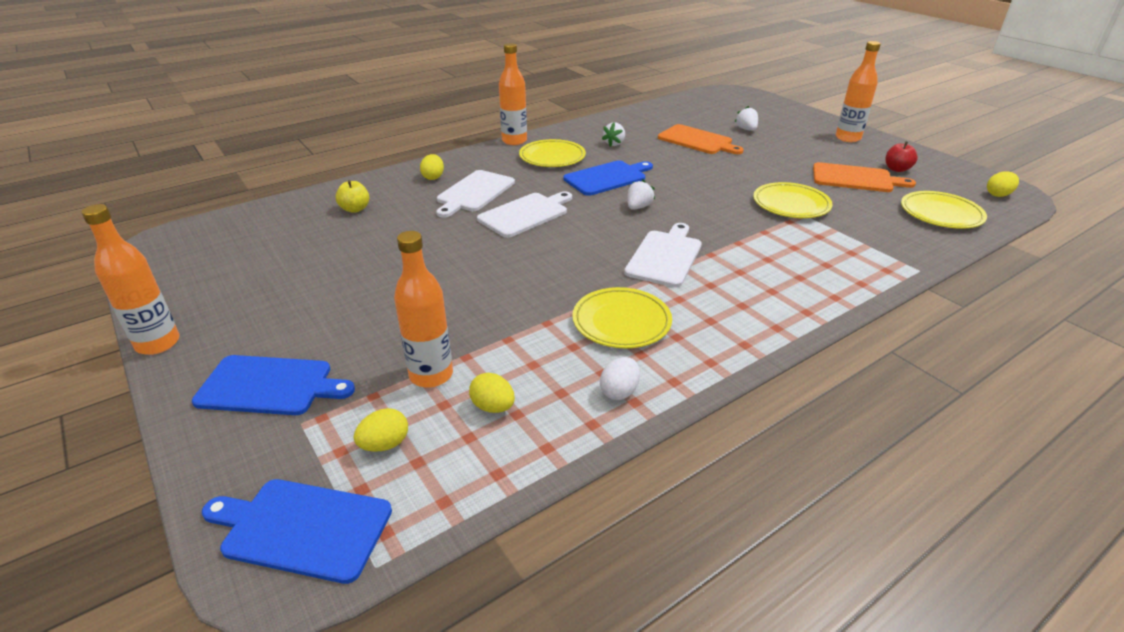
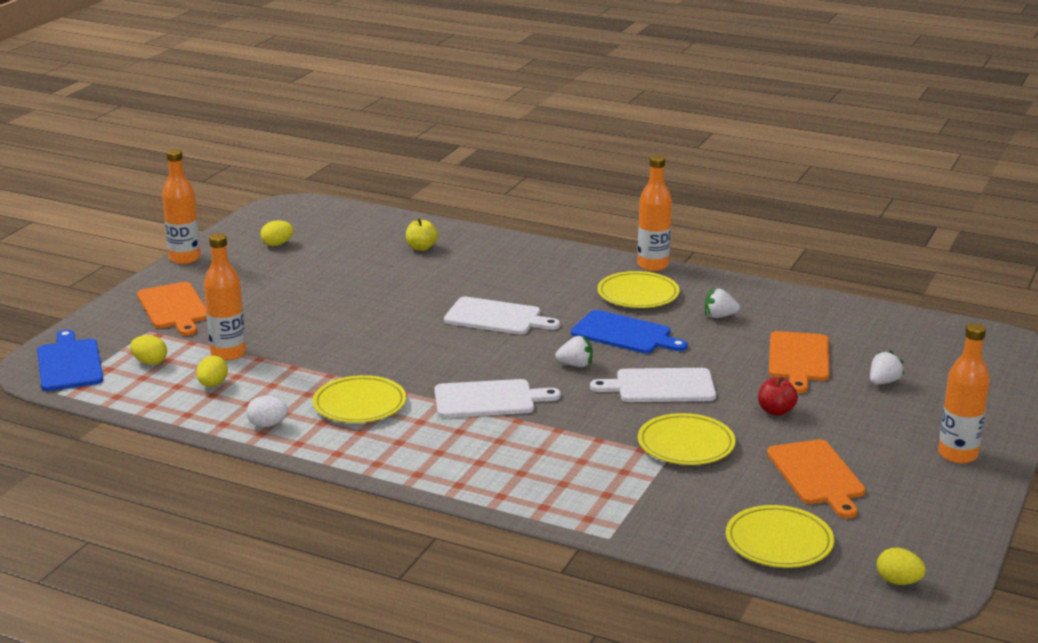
camera: 60 degrees right, 10 degrees down
(270, 385) = (174, 308): blue cutting board -> orange cutting board
(433, 177) = (519, 256): yellow egg -> yellow egg (277, 244)
(474, 193) = (511, 283): white cutting board -> white cutting board (660, 386)
(897, 169) = (889, 501): red apple -> red apple (776, 411)

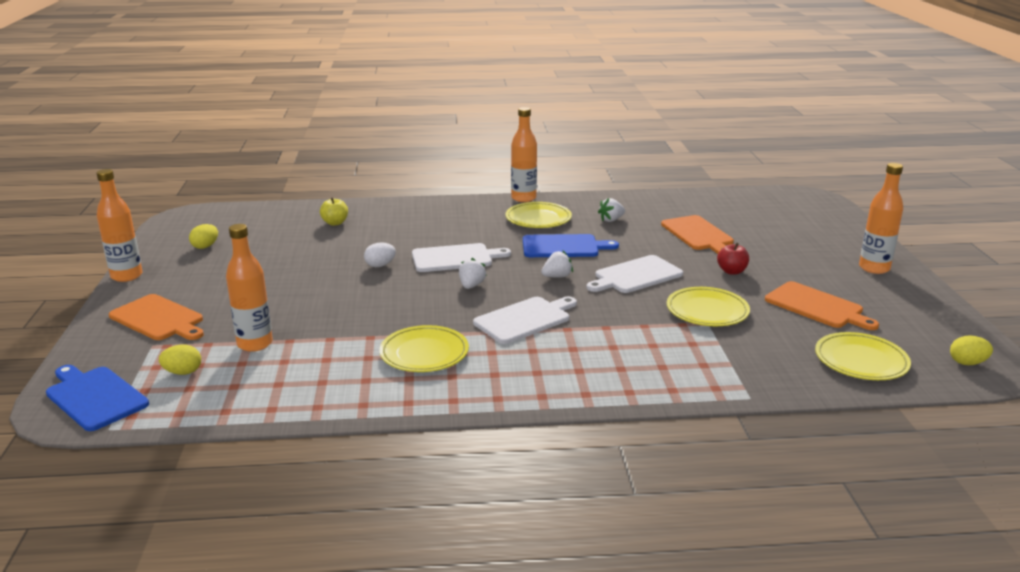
camera: 30 degrees left, 0 degrees up
(213, 385) = (269, 375): yellow egg -> none
(267, 425) = (361, 395): white egg -> white egg (380, 265)
(883, 382) = (768, 235): white strawberry -> white strawberry (471, 286)

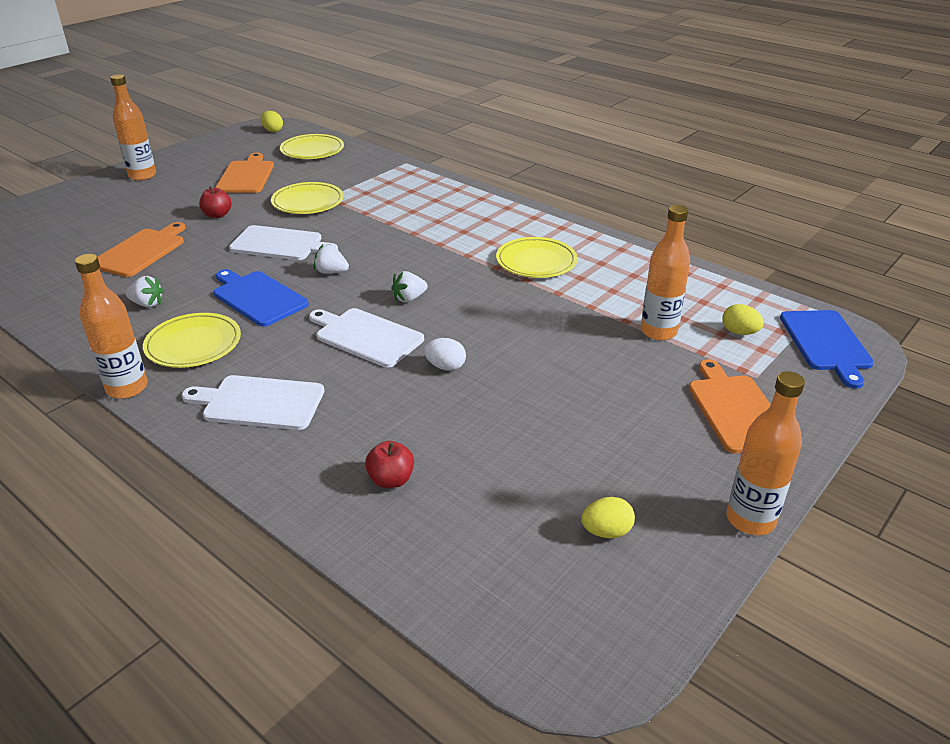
camera: 135 degrees left, 10 degrees up
(335, 223) = (391, 480): yellow apple -> red apple
(525, 319) = (426, 252): white cutting board -> white cutting board (259, 403)

